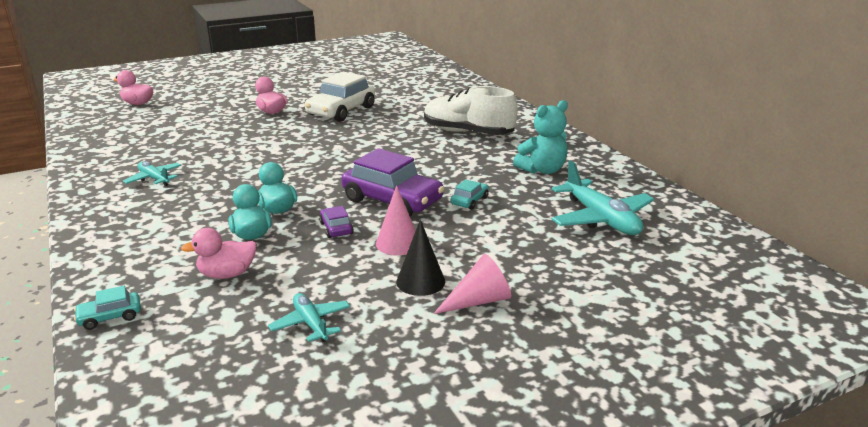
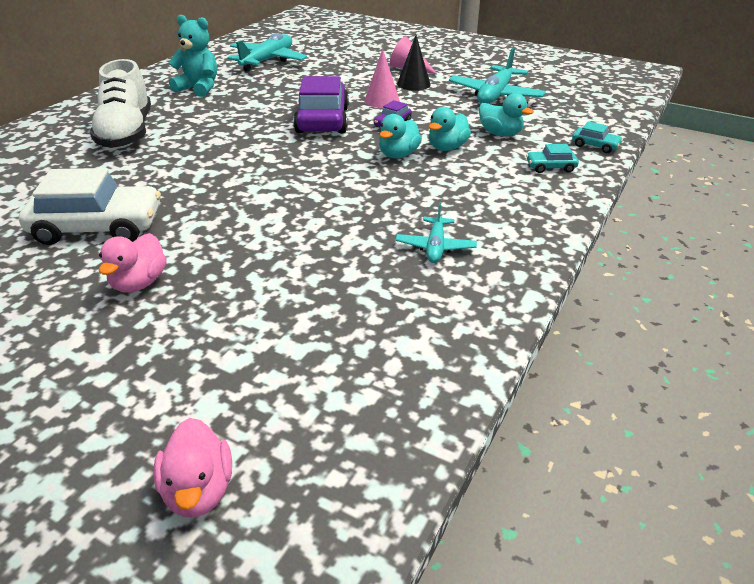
camera: 125 degrees left, 10 degrees up
(227, 274) = (500, 134): pink duck -> turquoise duck
(311, 323) = (495, 95): turquoise plane -> turquoise plane, size x1.78
(469, 201) = (288, 97): turquoise car -> turquoise car (550, 167)

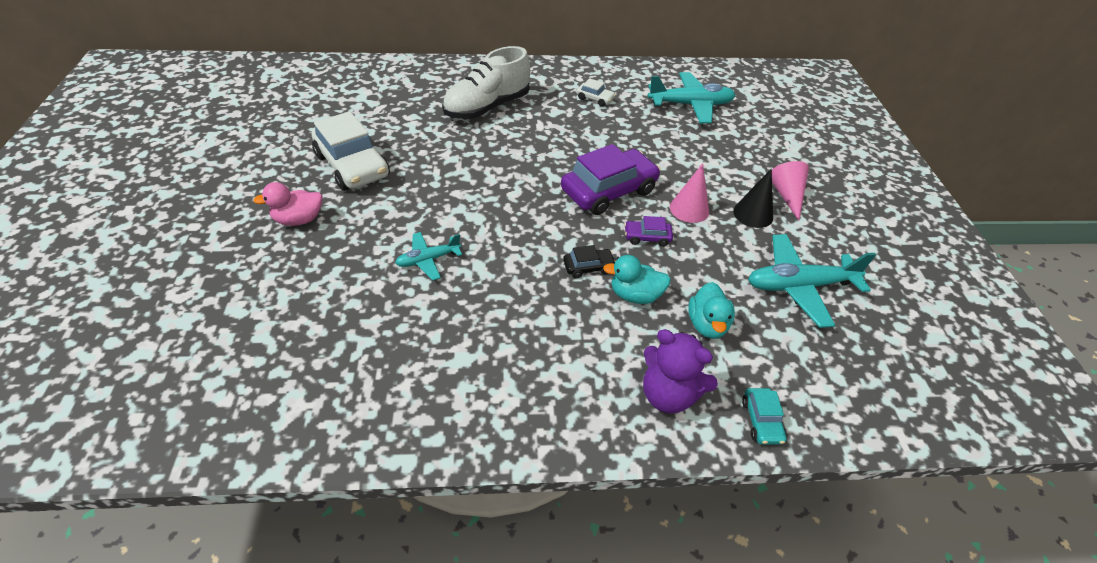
camera: 55 degrees right, 10 degrees up
(198, 490) = (109, 354): pink duck -> none
(199, 88) = (595, 99): turquoise teddy bear -> white car
(398, 155) = (588, 267): turquoise duck -> black car
(435, 247) = (444, 359): turquoise plane -> turquoise plane (428, 260)
(550, 167) = (668, 394): turquoise car -> purple teddy bear

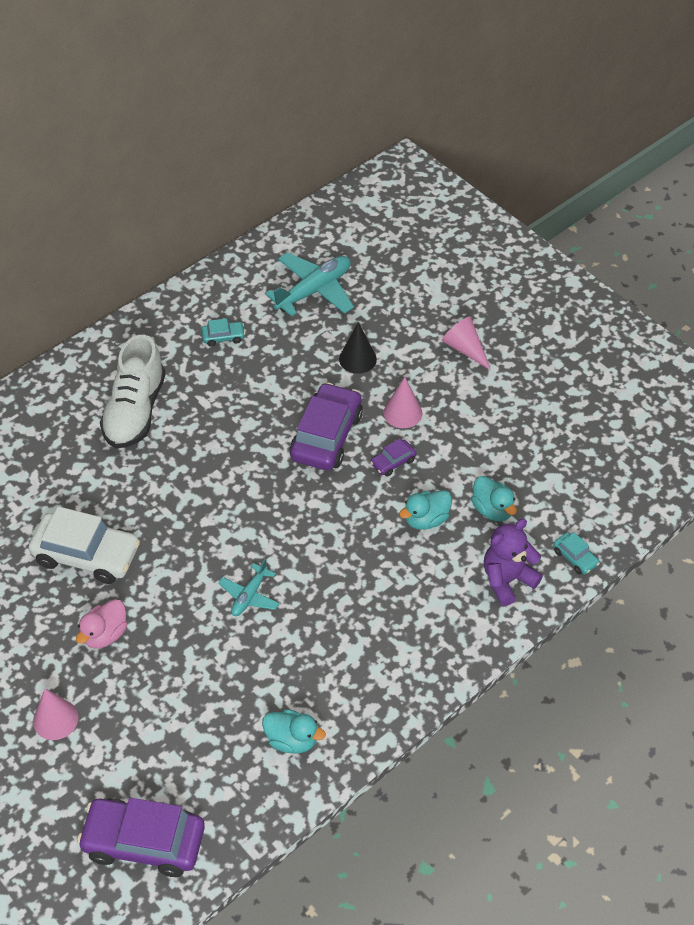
camera: 35 degrees left, 5 degrees up
(118, 389) = (144, 842): none -> purple car
(194, 251) = (55, 719): none -> pink cone
(327, 395) = (292, 740): none -> turquoise duck
(588, 267) = (373, 519): black car -> none
(595, 99) = (223, 337): white car -> turquoise car
(668, 394) = (507, 580): purple teddy bear -> purple teddy bear turned 150 degrees clockwise
(753, 214) = (453, 386): black cone -> black cone (357, 359)
(799, 286) = (530, 433): turquoise plane -> none

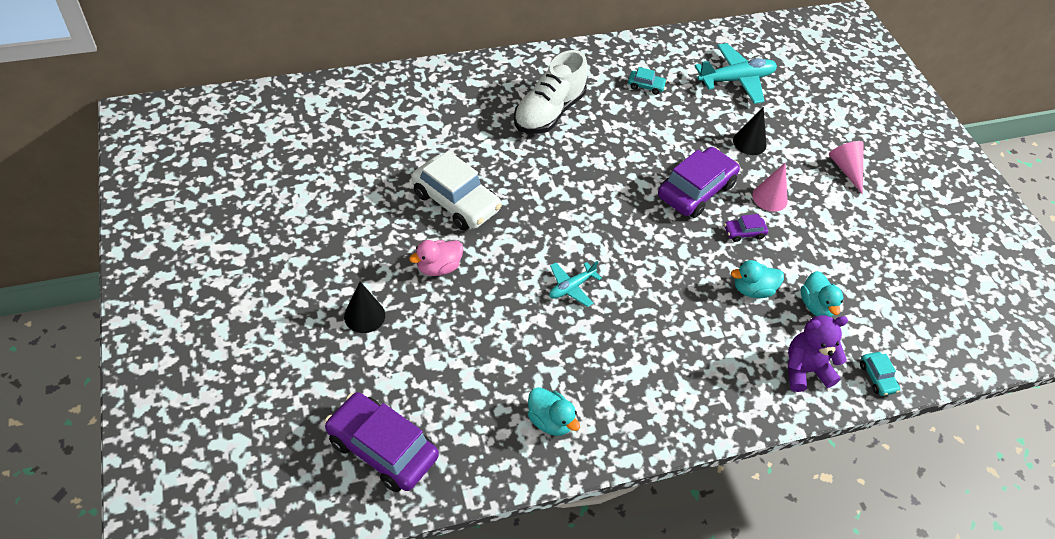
camera: 20 degrees right, 0 degrees up
(55, 719) = (364, 315): pink cone -> black cone

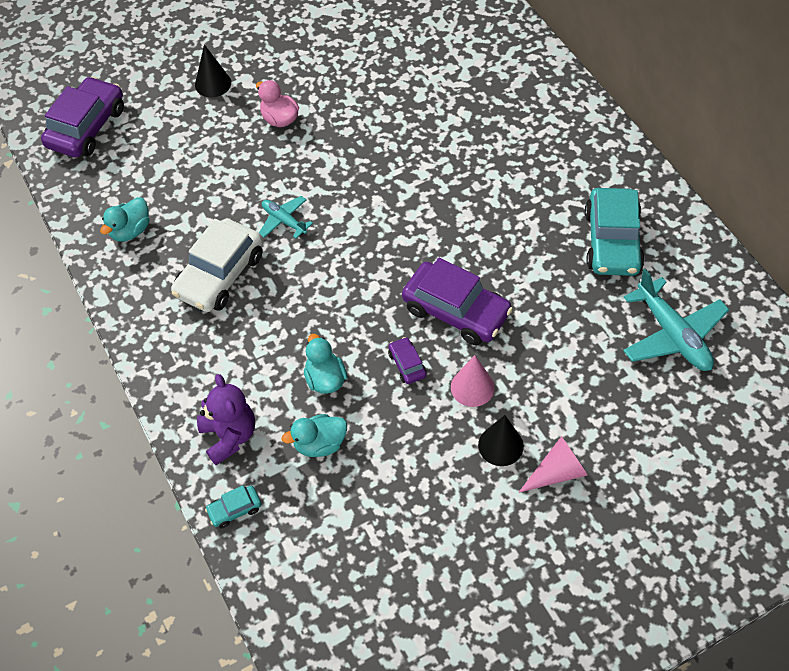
camera: 85 degrees right, 5 degrees up
(456, 201) = (365, 113): white car -> white car (220, 275)
(549, 112) = (524, 160): white shoe -> none
(646, 86) = (612, 241): turquoise car -> turquoise car, size x2.19
(749, 142) = (560, 359): black cone -> black cone (500, 445)

